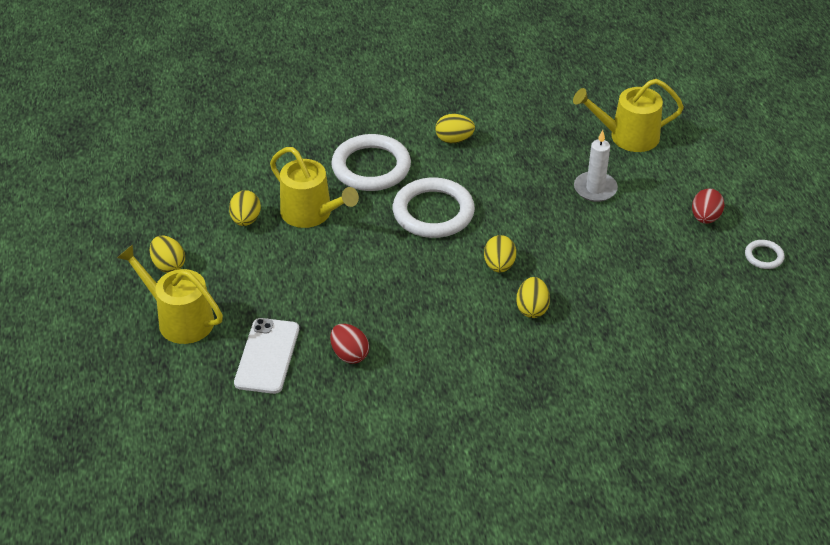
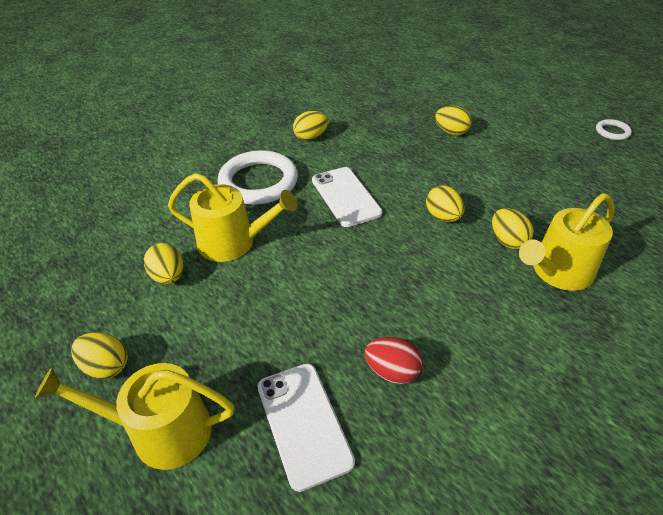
camera: 30 degrees left, 0 degrees up
(433, 212) = (345, 196): white ring -> white phone
(595, 189) = (451, 132): white candle -> yellow egg
(628, 136) = (435, 92): yellow watering can -> yellow watering can (558, 272)
(705, 218) = (545, 122): red egg -> none

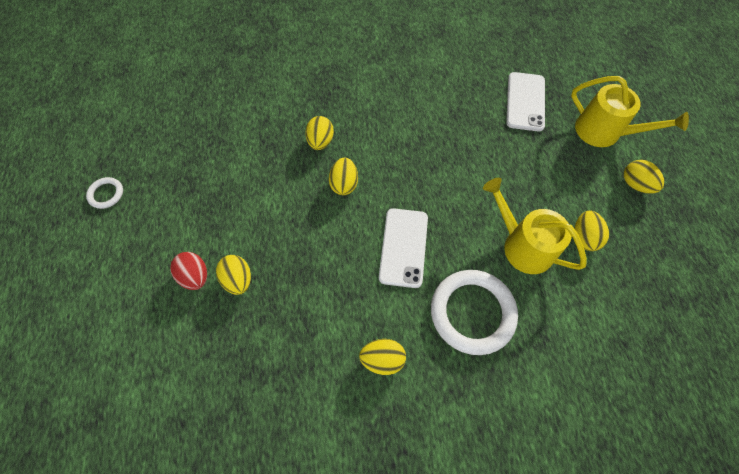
camera: 150 degrees left, 20 degrees up
(392, 371) = (463, 103): red egg -> red egg (195, 276)
(558, 272) = (315, 107): yellow watering can -> none

